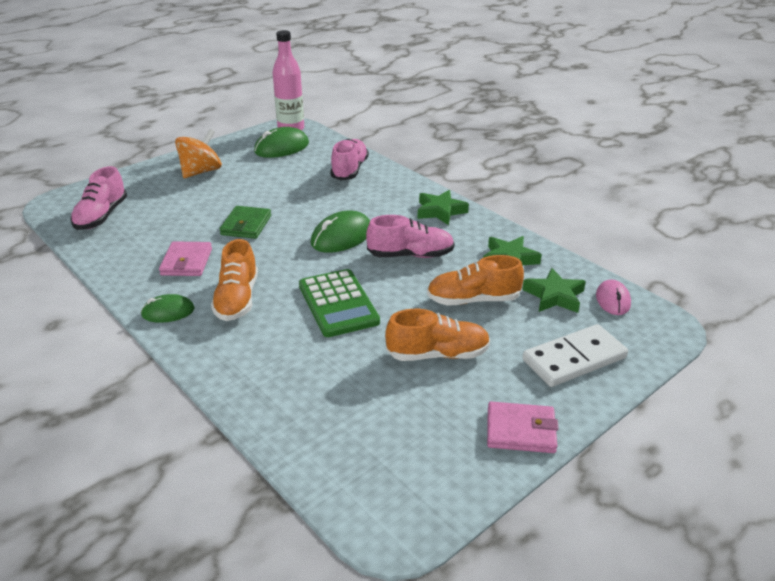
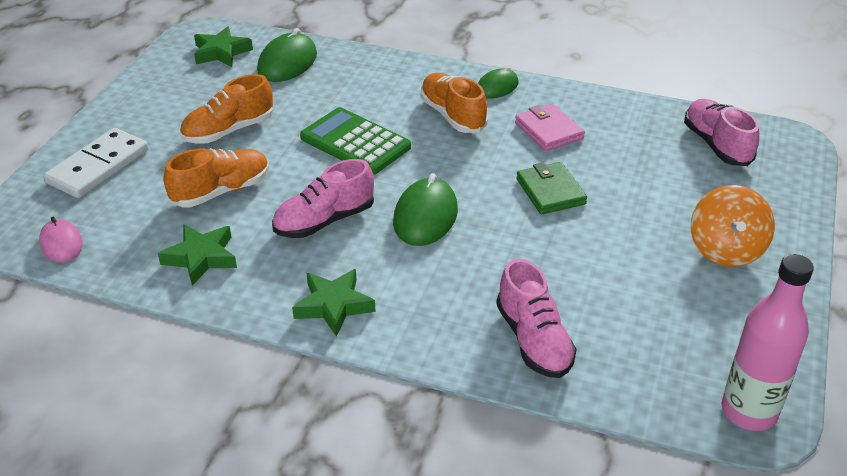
camera: 150 degrees right, 5 degrees up
(281, 148) = (694, 350): green mouse -> green mouse (287, 63)
(520, 430) = (133, 101): pink wallet -> none
(554, 296) = (132, 226): green star -> green star (221, 52)

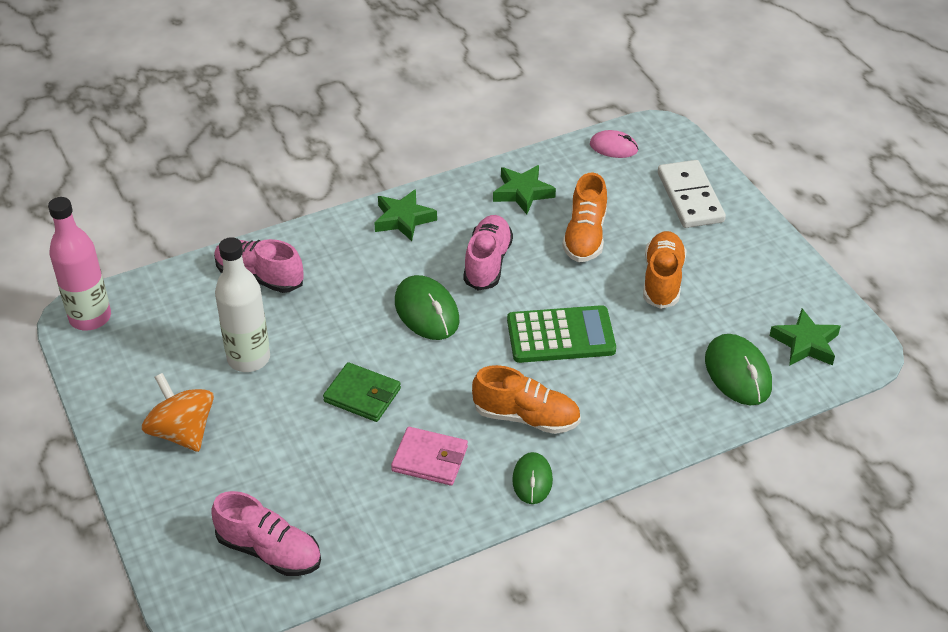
camera: 135 degrees right, 5 degrees up
(616, 272) = (248, 358): none -> white bottle

